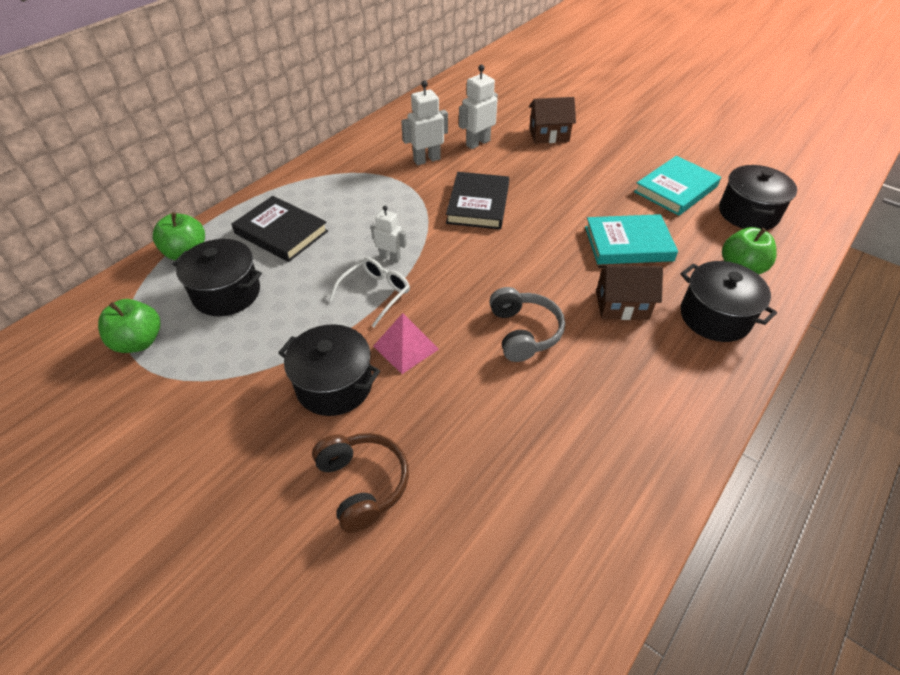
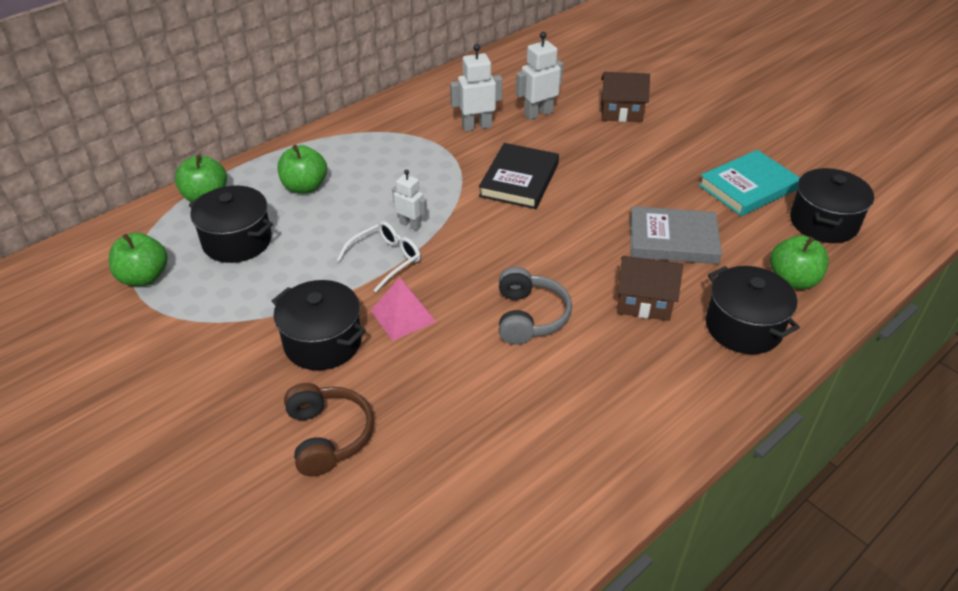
camera: 10 degrees right, 5 degrees down
(281, 232) = (305, 187): black book -> green apple
(628, 243) = (673, 240): turquoise book -> grey book

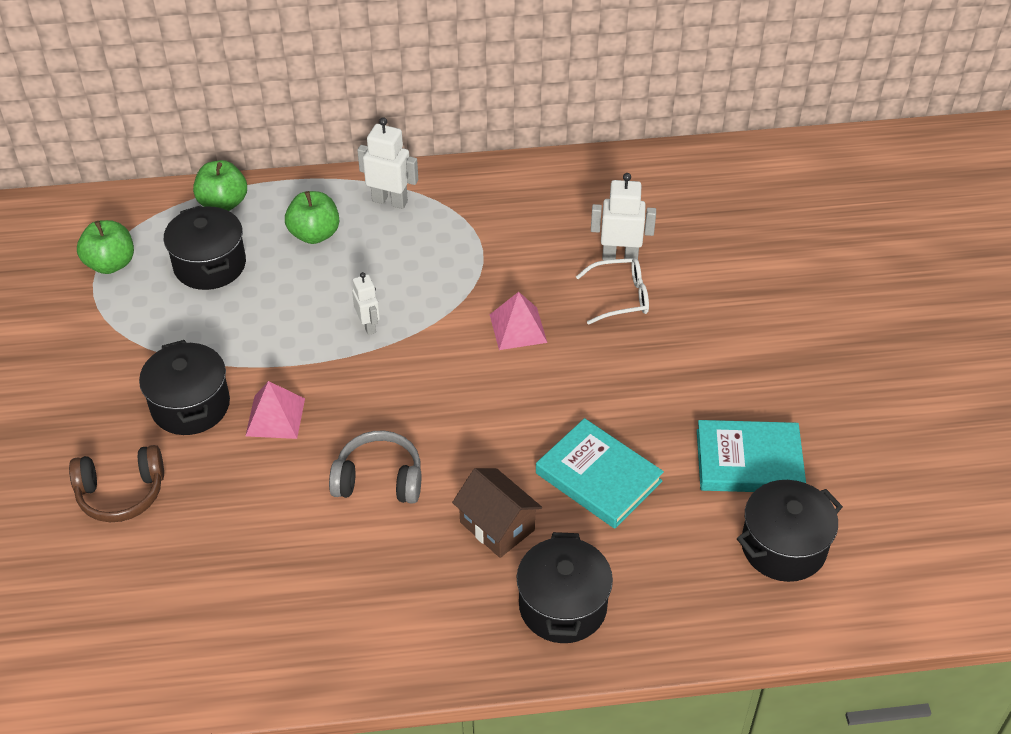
camera: 35 degrees right, 5 degrees up
(328, 436) = (121, 493): brown headphones -> brown headphones turned 60 degrees clockwise
(386, 259) = (313, 351): white glasses -> white glasses (621, 297)
(476, 126) = (539, 242): white robot -> white robot (390, 201)
(519, 180) = (518, 328): black book -> pink pyramid
(529, 317) = (379, 480): grey headphones -> grey headphones turned 120 degrees counterclockwise
(621, 112) = (713, 298): brown house -> none
(673, 240) = (598, 477): grey book -> turquoise book
(792, 280) = (670, 588): green apple -> none

